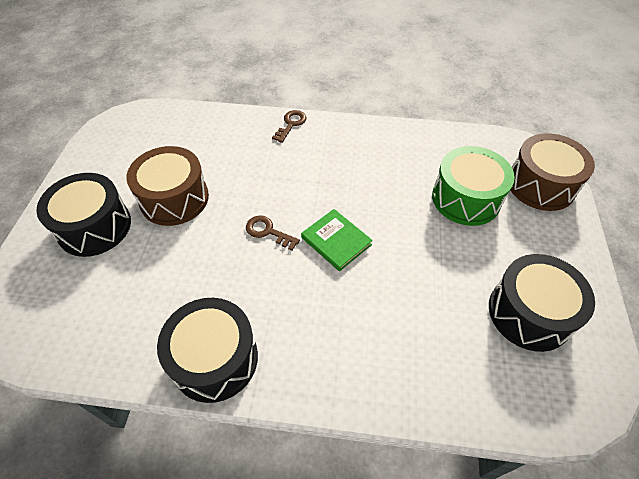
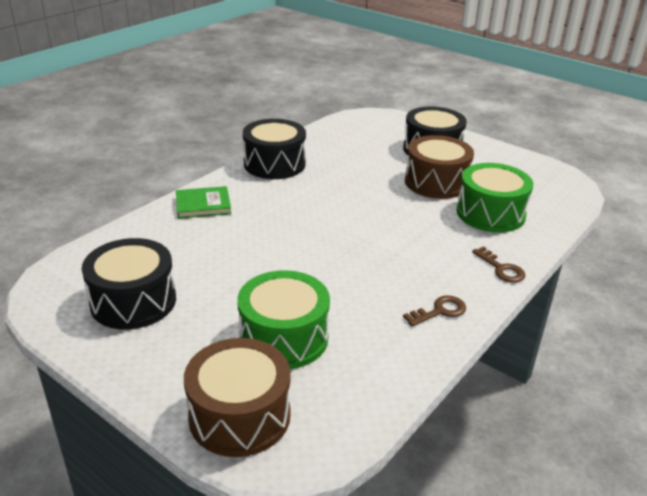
camera: 120 degrees right, 20 degrees down
(212, 149) = (490, 213): none -> green drum
(268, 232) = (359, 210): brown key -> brown key (439, 311)
(336, 241) = (315, 237): green book -> green book (203, 205)

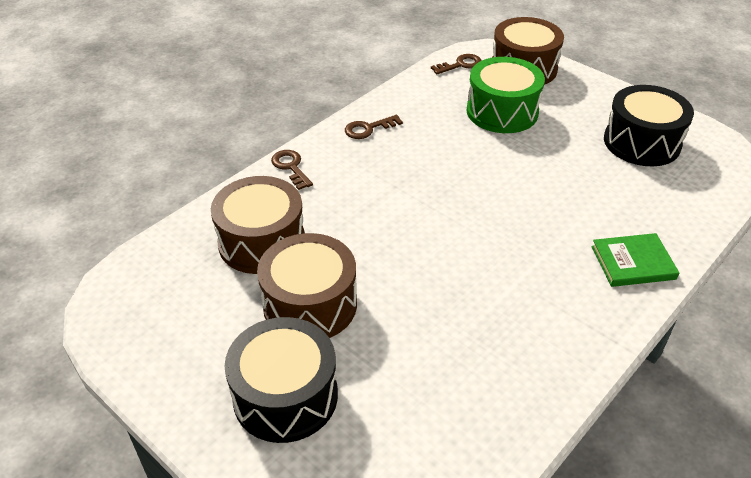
camera: 175 degrees left, 10 degrees up
(274, 164) = (558, 354): black drum -> none
(335, 420) = (460, 65): none -> brown key
(490, 213) = (262, 242): green drum -> brown drum

